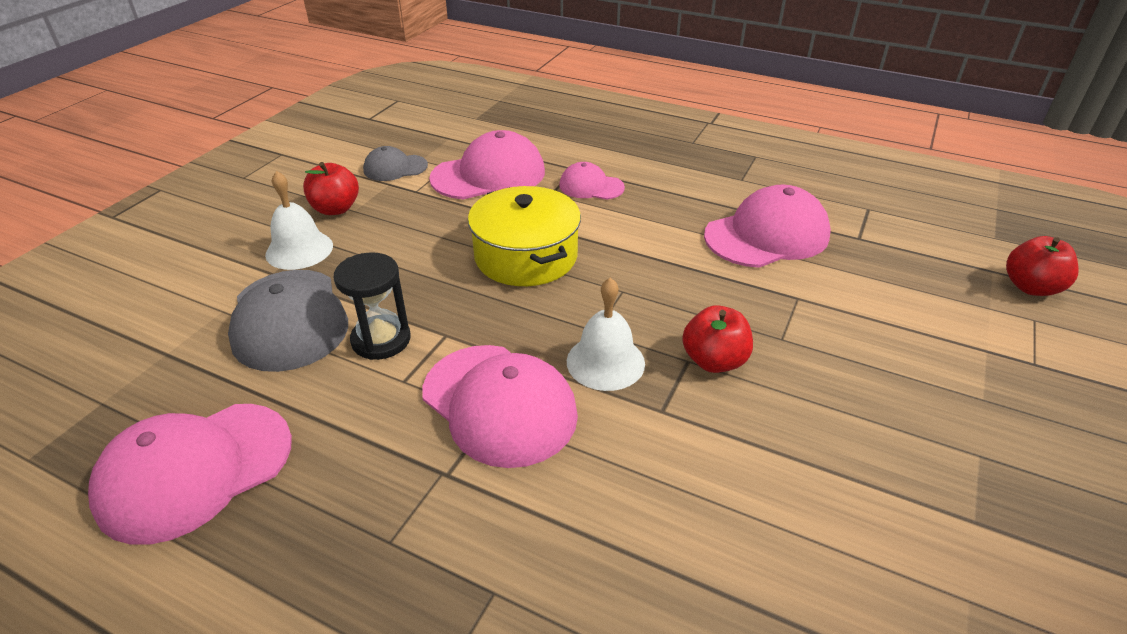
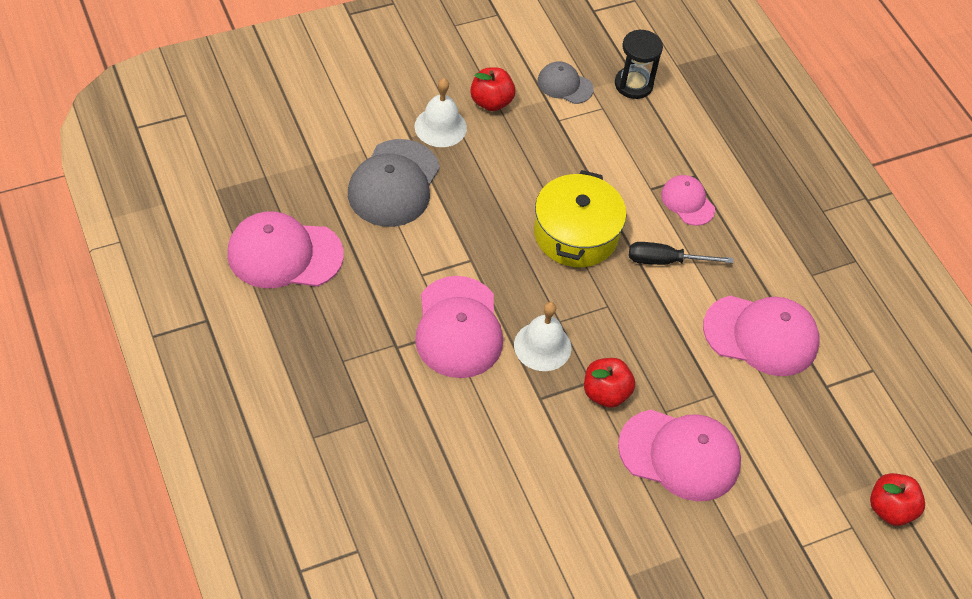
camera: 35 degrees right, 15 degrees up
(381, 340) = (432, 237): black hourglass -> black hourglass (633, 84)
(488, 175) = (625, 138): pink cap -> pink cap (680, 455)
(626, 231) = (666, 261): none -> black screwdriver

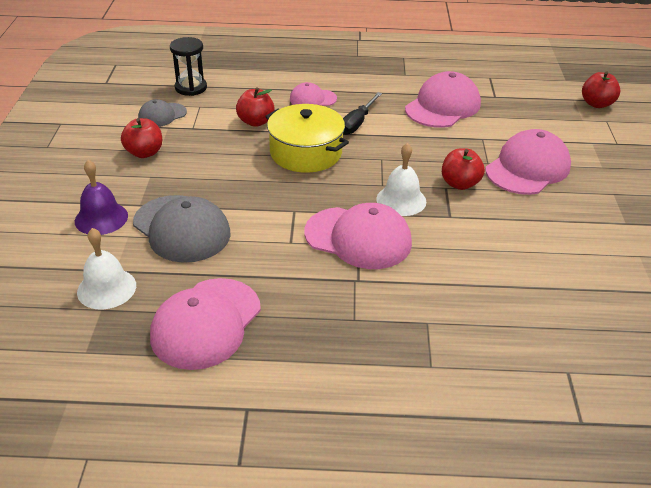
camera: 60 degrees left, 15 degrees down
(375, 119) = (101, 218): none -> purple bell
(440, 127) = (145, 185): white bell -> white bell (106, 288)
(605, 168) = (256, 122): none -> red apple

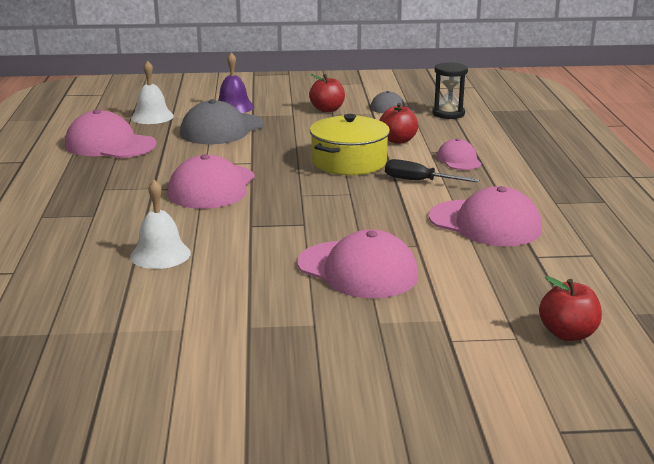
camera: 85 degrees right, 15 degrees down
(401, 200) = (275, 203): white bell -> white bell (160, 254)
(460, 184) = (312, 231): red apple -> none

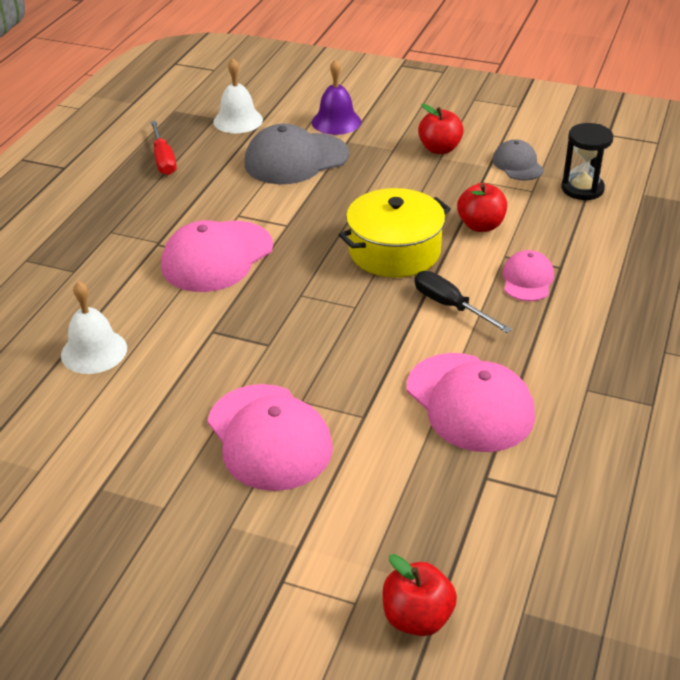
camera: 25 degrees right, 15 degrees up
(110, 145) = (163, 160): pink cap -> red screwdriver

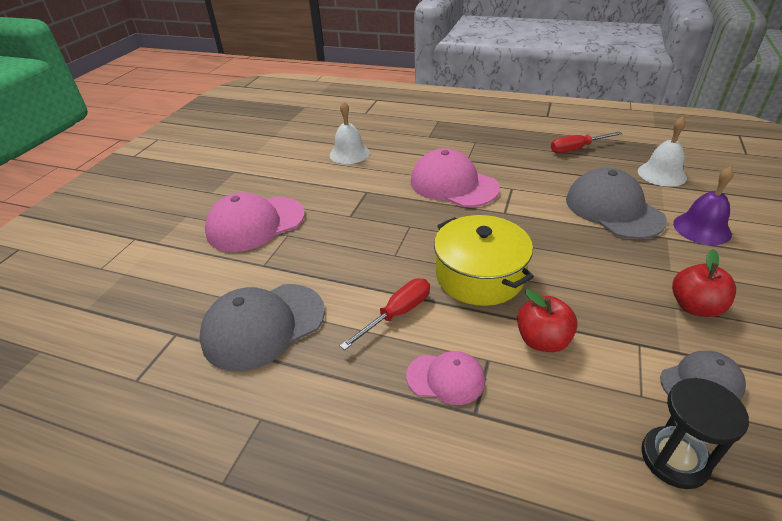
camera: 90 degrees right, 0 degrees up
(417, 618) = (71, 296): red apple -> none
(450, 306) = (397, 314): black screwdriver -> red screwdriver
(470, 402) = (263, 326): pink cap -> grey cap

